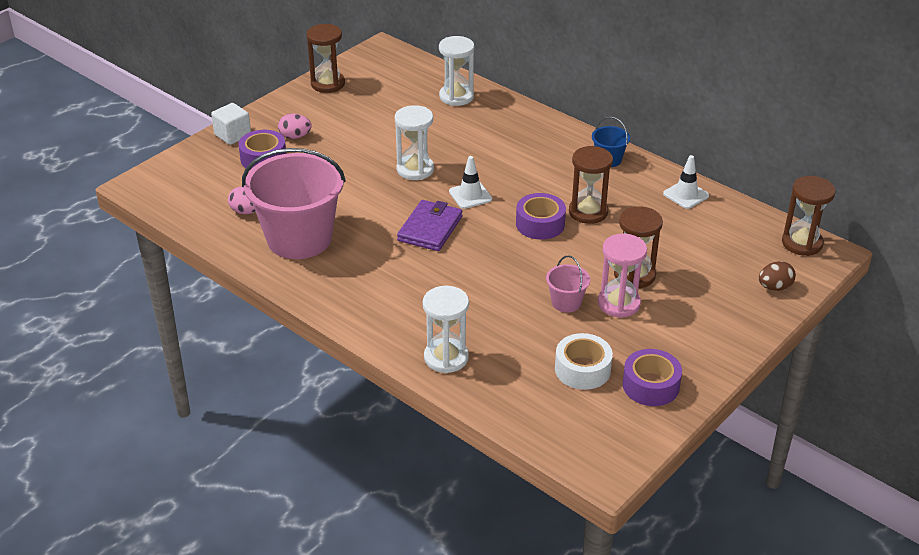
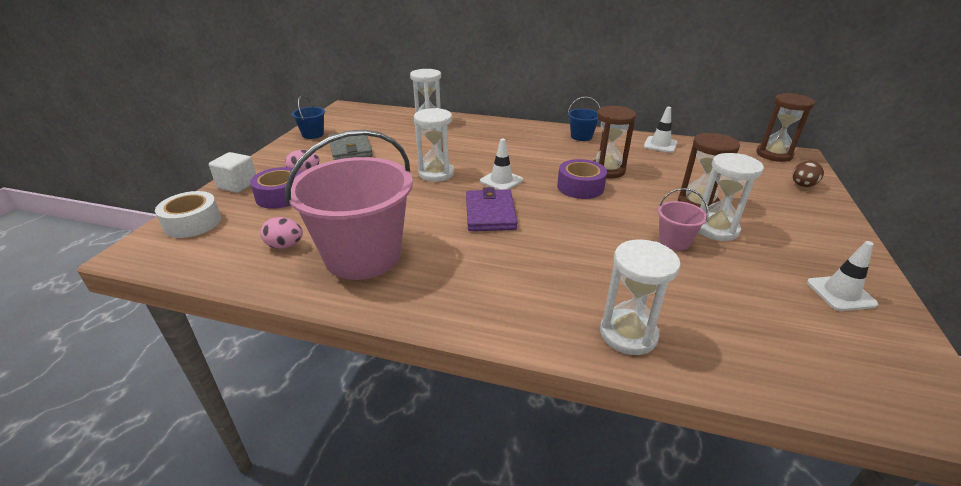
camera: 25 degrees left, 5 degrees down
(328, 84) = (313, 134): brown hourglass -> blue bucket
(353, 115) = (350, 149): none -> grey wallet
(582, 369) = (766, 299): white tape -> white tape (192, 223)
(619, 303) = (716, 229): pink hourglass -> white hourglass
(650, 385) = (840, 293): purple tape -> white traffic cone

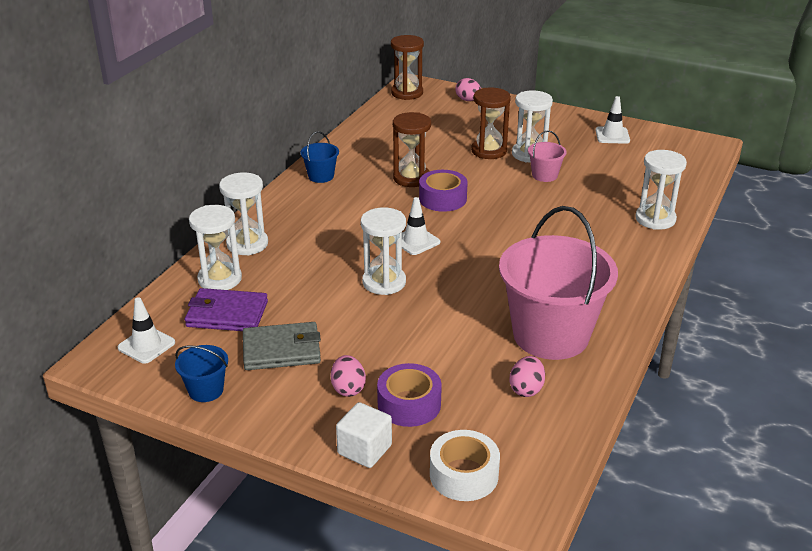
camera: 80 degrees left, 0 degrees up
(473, 125) = (247, 244): none -> white hourglass
(490, 213) = (484, 255): purple wallet -> purple wallet (227, 314)
(660, 145) = (363, 138): white traffic cone -> white traffic cone (146, 345)
(802, 185) = (468, 100): brown egg -> pink egg

